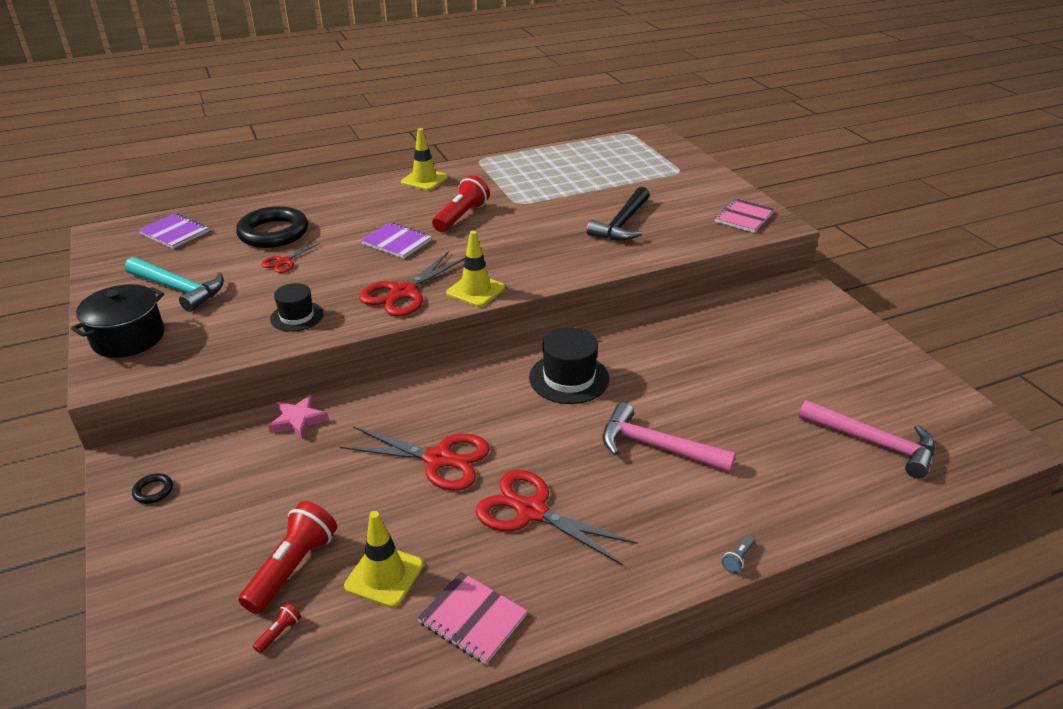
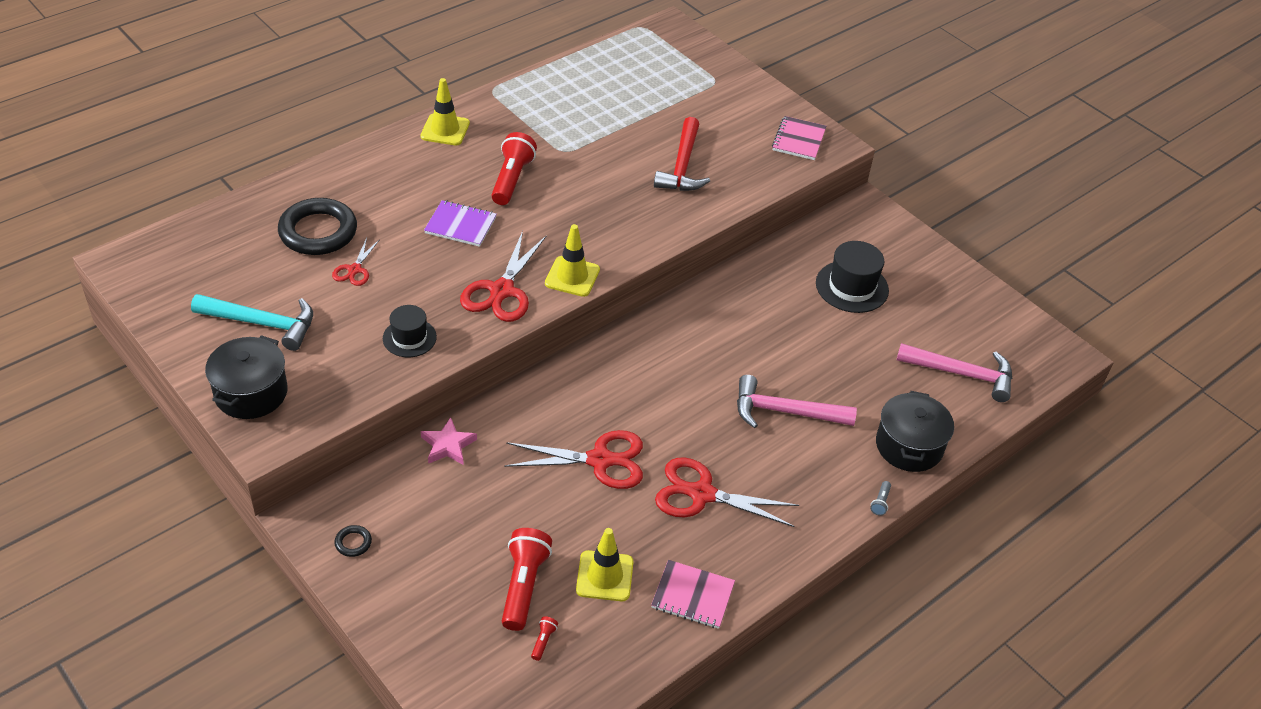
camera: 20 degrees left, 10 degrees up
(174, 233) = (204, 248): purple notebook -> none
(569, 378) = (682, 353): black hat -> black hat (852, 287)
(622, 224) = (682, 166): black hammer -> red hammer
(791, 505) = (909, 446): none -> black pot

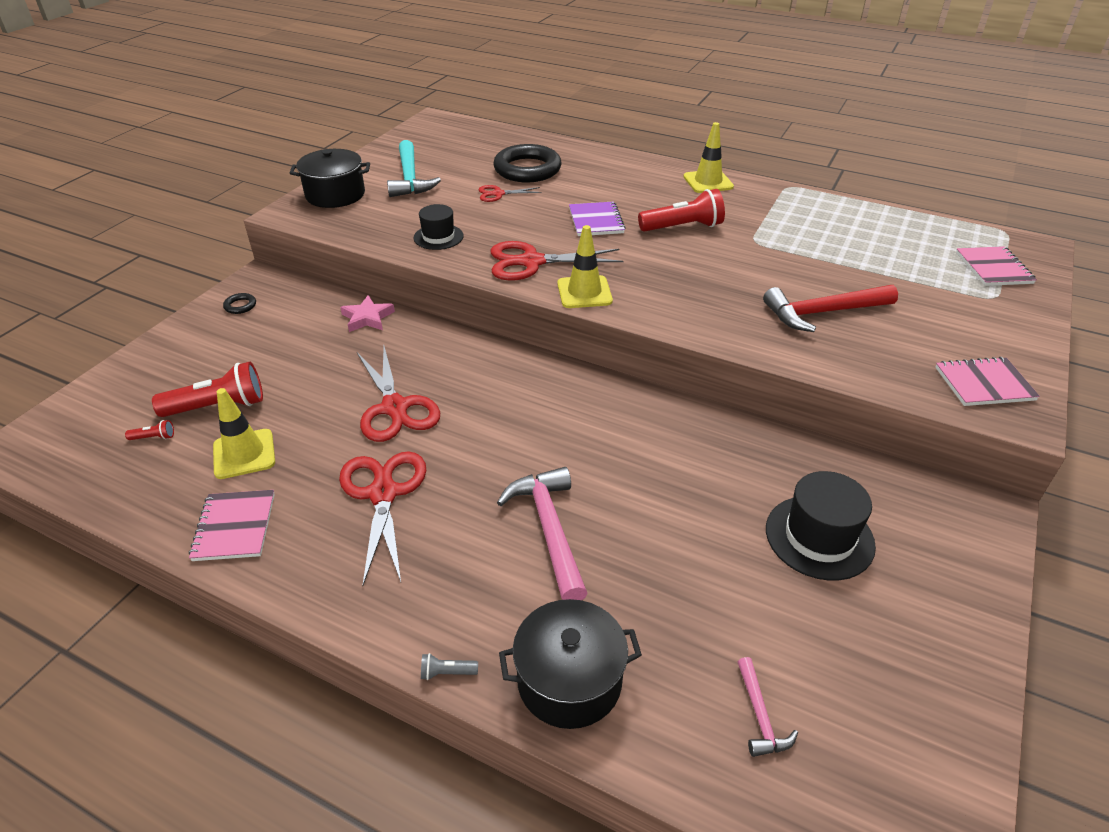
camera: 70 degrees right, 5 degrees down
(682, 60) = (993, 268): none -> pink notebook
(962, 374) = (760, 716): pink hammer -> pink hammer, size x0.52

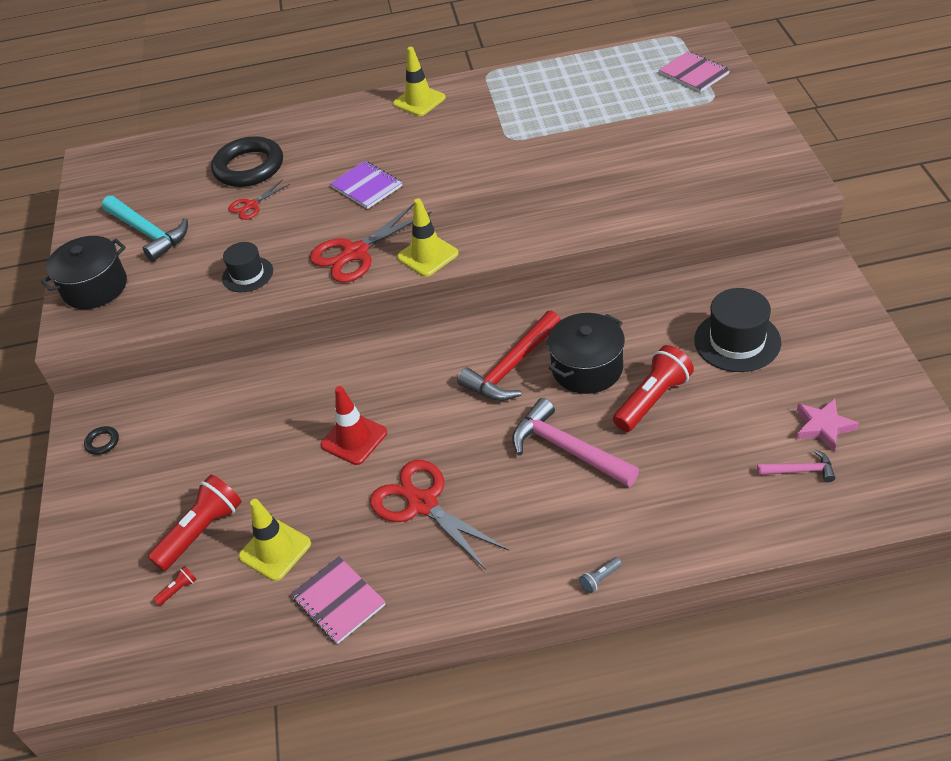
camera: 30 degrees left, 5 degrees up
(367, 318) = (237, 383): pink star -> pink star (823, 427)
(395, 408) = (354, 439): red scissors -> red traffic cone
(569, 681) = (678, 529): black pot -> black pot (587, 368)
(683, 227) = (443, 155): red flashlight -> red flashlight (652, 399)
(760, 716) = (800, 470): pink hammer -> pink hammer turned 45 degrees counterclockwise
(823, 313) = (615, 174): red hammer -> red hammer (511, 367)
(984, 384) = (761, 172): pink notebook -> none

